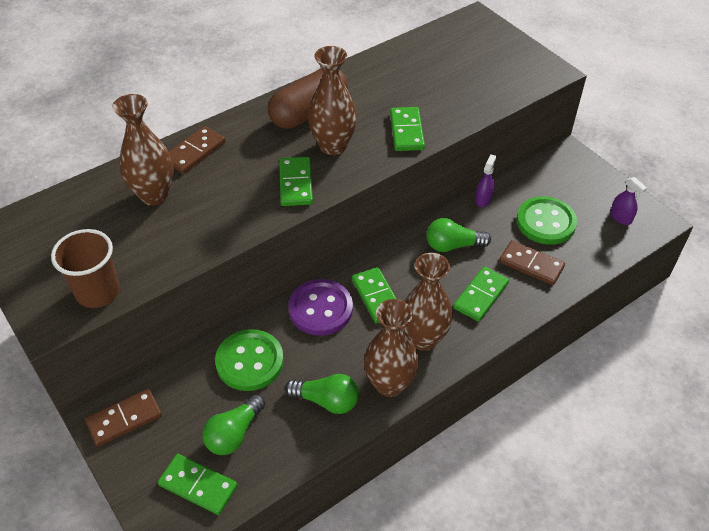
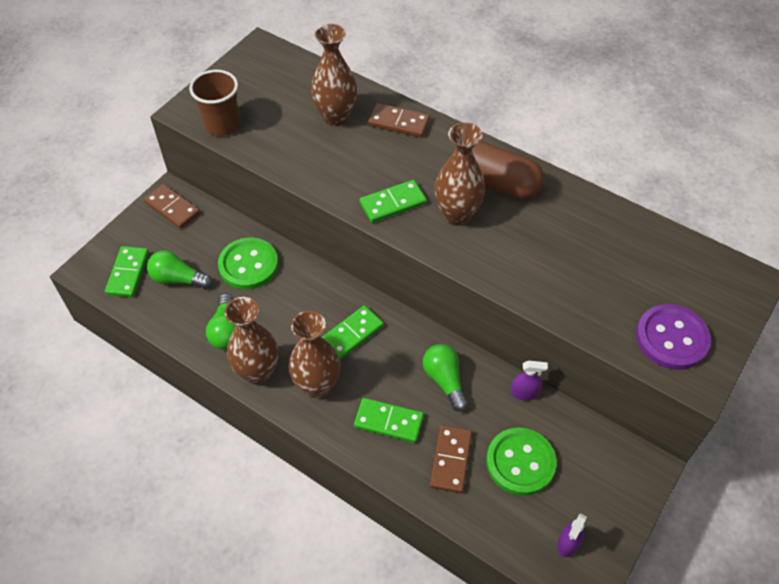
camera: 70 degrees right, 5 degrees up
(320, 309) = (321, 296): purple button -> purple button (671, 338)
(406, 131) = (510, 266): green domino -> none

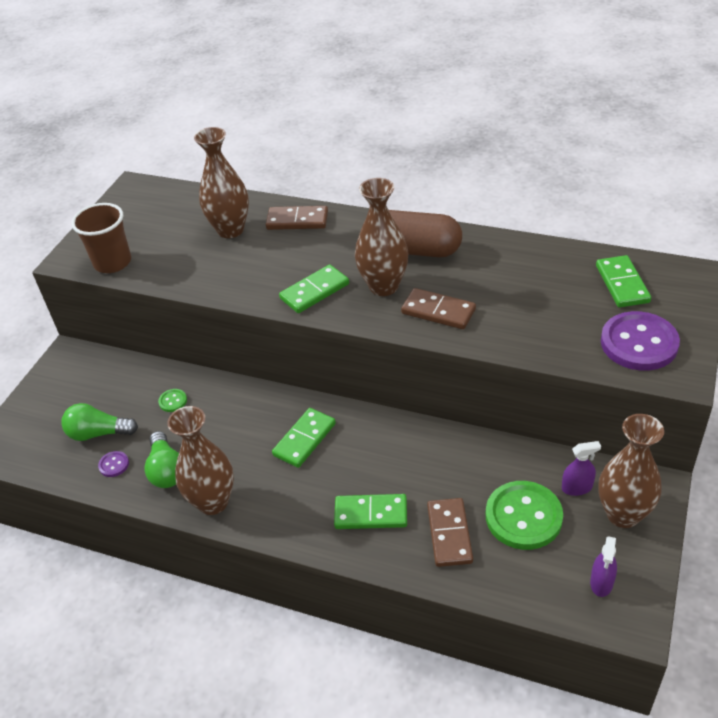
camera: 10 degrees left, 10 degrees down
(128, 273) = (40, 441): green domino -> green domino (622, 284)
(172, 208) = (74, 367): brown domino -> brown domino (438, 311)
(183, 313) = (114, 465): none -> purple button
(248, 265) = (173, 401): green button -> green button, size x0.43
(317, 385) = (282, 498): brown vase -> brown vase (623, 514)
(445, 380) = (417, 459): green light bulb -> none
(524, 393) = (504, 449): purple spray bottle -> purple spray bottle (577, 487)

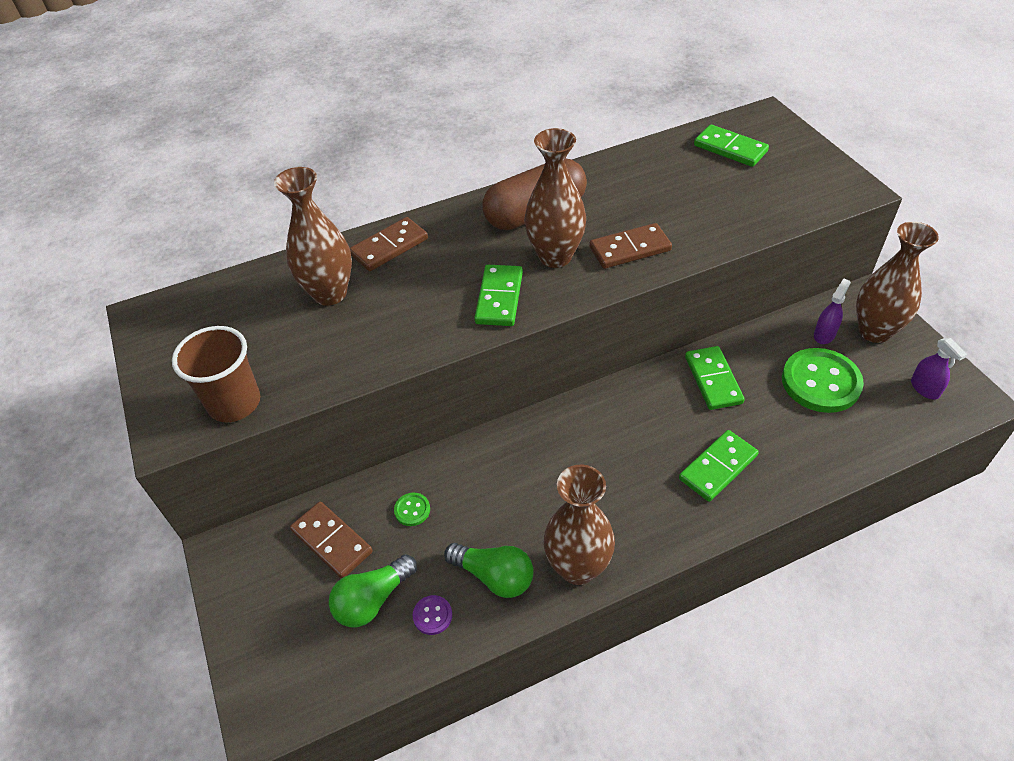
camera: 45 degrees left, 5 degrees up
(304, 439) = (583, 450): green domino -> green domino (713, 380)
(449, 534) = (792, 435): brown domino -> brown domino (331, 541)
(639, 343) = (801, 184): purple button -> none

